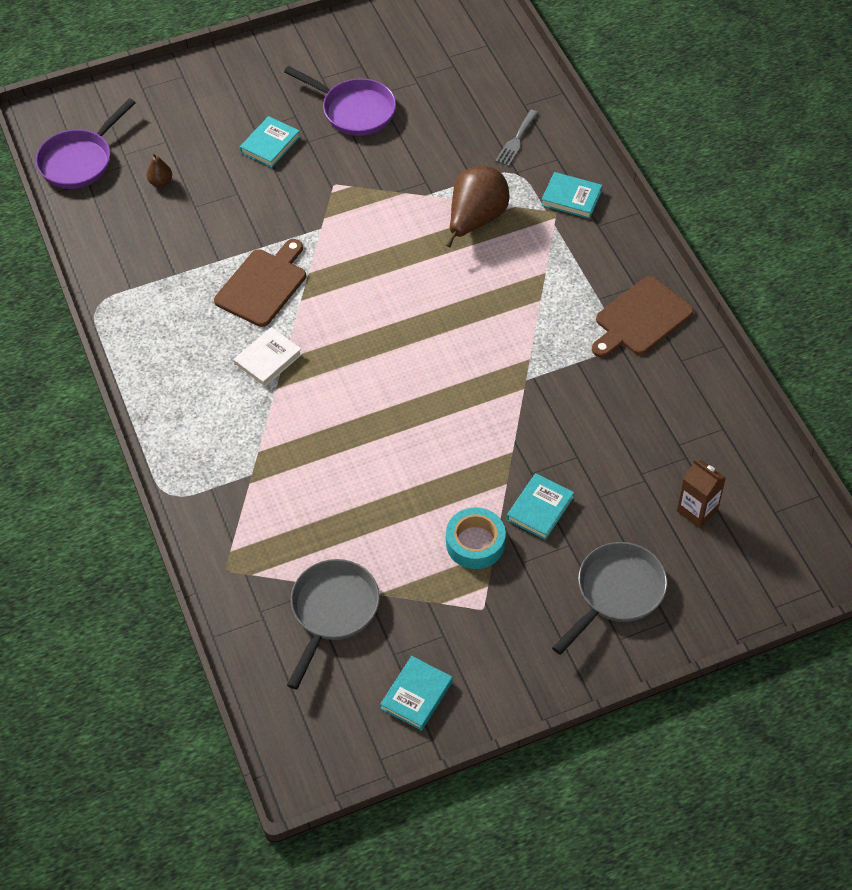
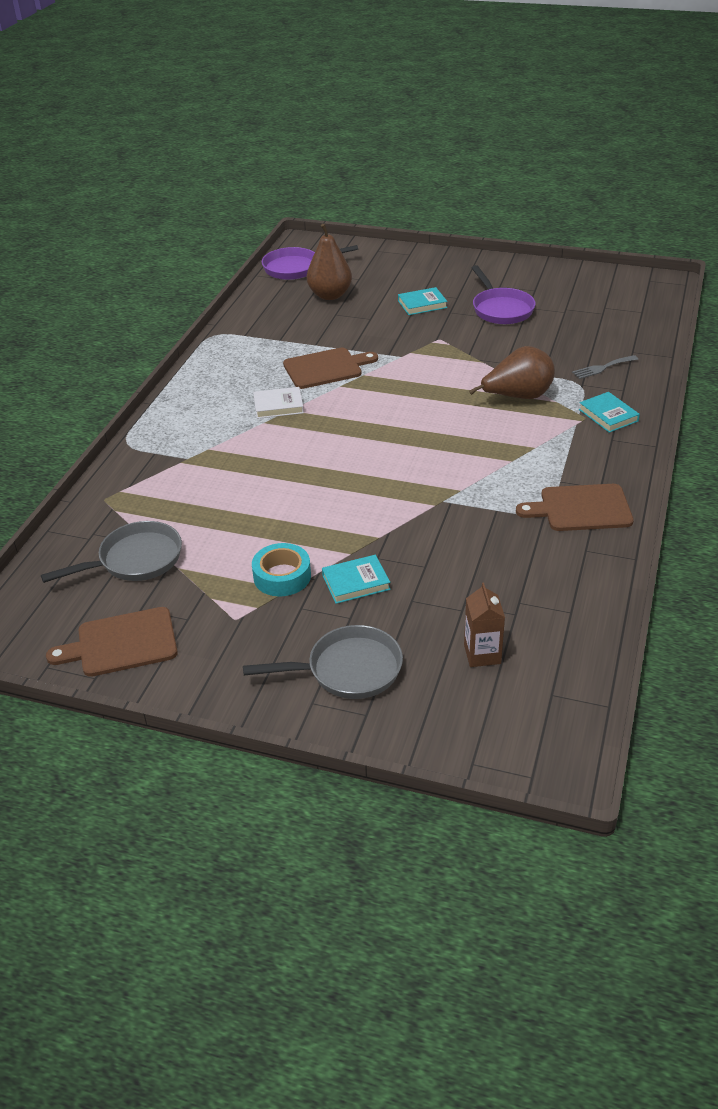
camera: 40 degrees right, 15 degrees down
(161, 182) = (330, 295): brown pear -> brown pear, size x2.22
(416, 695) = (121, 643): turquoise book -> brown cutting board

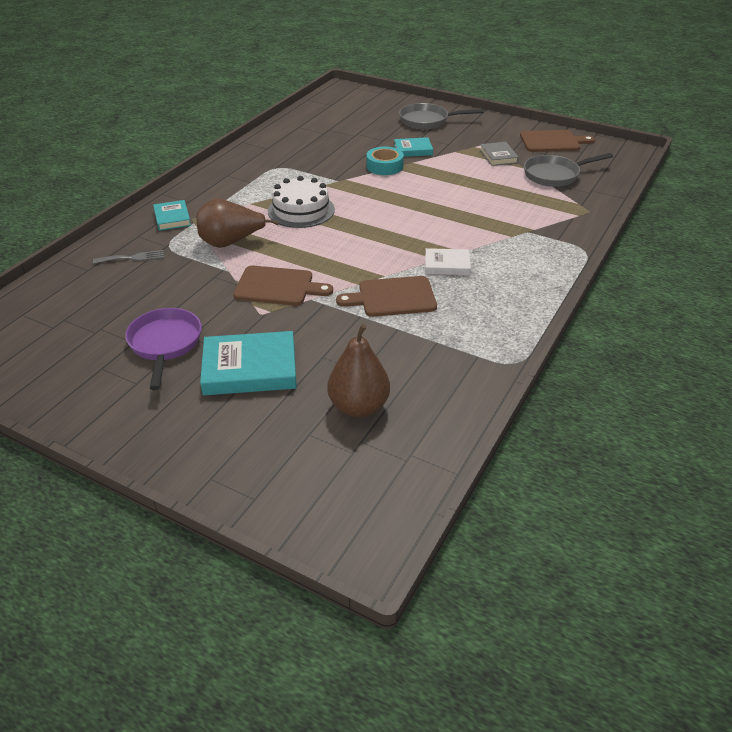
camera: 170 degrees left, 0 degrees up
(217, 589) = (498, 156): none -> grey book
(282, 576) = (457, 157): turquoise tape -> turquoise tape (384, 166)
(296, 268) = (394, 478): purple pan -> none
(422, 304) = (250, 368): turquoise book -> turquoise book, size x1.73
(466, 447) = (301, 210): none -> white cake
(482, 654) = (356, 118): brown carton -> none
(580, 508) = (251, 166): brown cutting board -> brown cutting board (278, 286)

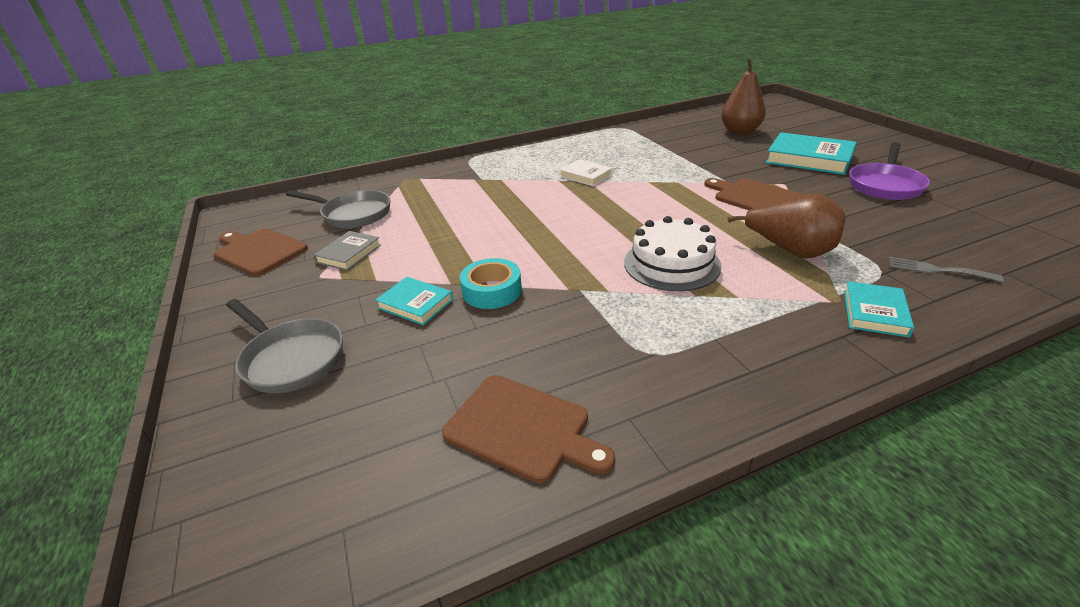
camera: 140 degrees left, 5 degrees down
(392, 297) = (658, 168): brown cutting board -> brown cutting board (522, 428)

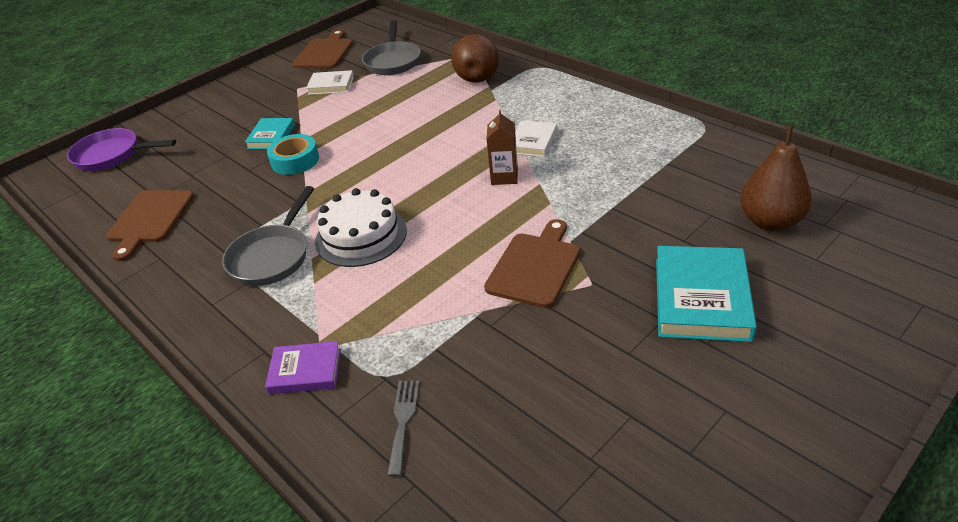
camera: 70 degrees right, 5 degrees up
(291, 359) = (206, 119): grey pan -> grey pan (272, 257)
(349, 254) = (331, 85): grey book -> white book
(627, 192) = (504, 177): none -> brown carton
(790, 251) = (410, 306): brown pear -> brown pear (478, 75)
(875, 312) = (305, 371): turquoise book -> purple book
(885, 185) = (641, 379): purple pan -> purple pan (112, 155)

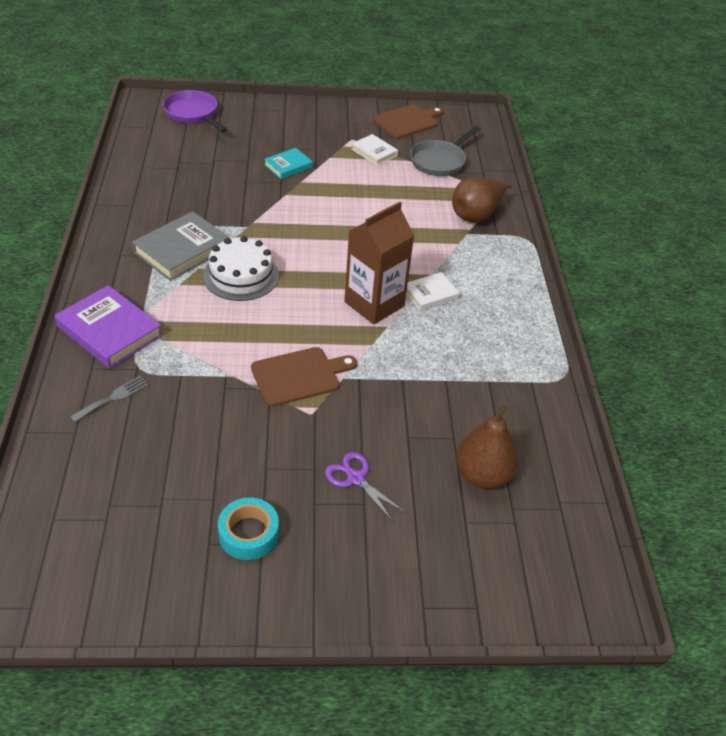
camera: 35 degrees right, 5 degrees up
(149, 220) = (157, 175): brown cutting board -> none
(272, 257) = (182, 250): grey pan -> grey book
(295, 160) = (277, 194): turquoise tape -> turquoise tape (248, 533)
(305, 371) = (109, 331): purple book -> purple book, size x1.73
(504, 177) = (374, 304): brown carton -> brown carton, size x1.86
(701, 298) = (355, 478): turquoise book -> purple scissors

